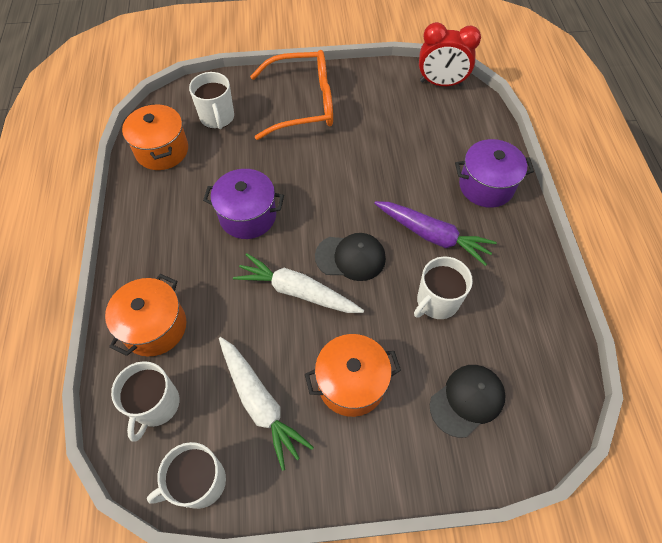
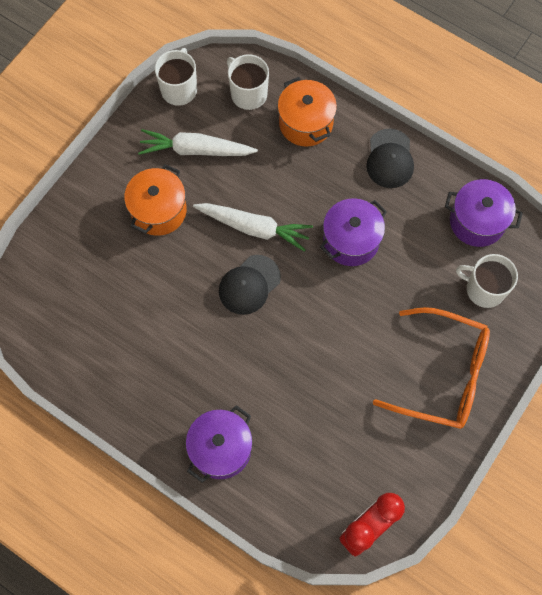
camera: 130 degrees right, 10 degrees up
(162, 150) = (477, 221): orange pot -> purple pot
(297, 291) = (254, 228): white carrot -> white carrot turned 45 degrees clockwise
(303, 104) = (443, 375): orange glasses -> orange glasses turned 105 degrees counterclockwise
(432, 235) = (215, 360): purple carrot -> none
(437, 301) = (162, 313): white mug -> none
(467, 400) = (83, 269): black cap -> black cap (390, 159)

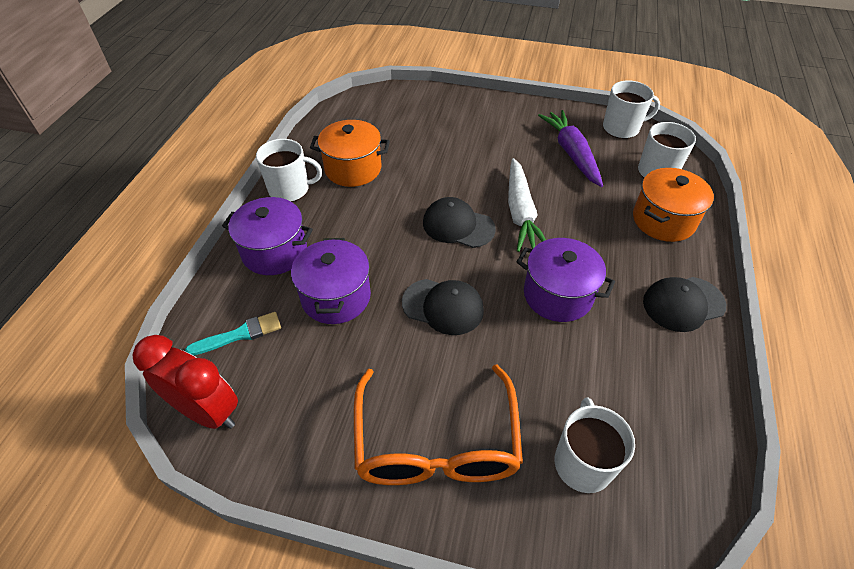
camera: 70 degrees right, 20 degrees down
(141, 419) = (290, 189): none -> white mug
(158, 210) = (496, 147): orange pot -> orange pot (353, 169)
(196, 150) = (571, 153): white carrot -> purple carrot
(304, 493) = (240, 334): none -> turquoise brush
(331, 329) = (443, 306): none -> black cap
(477, 221) = (673, 425): purple pot -> purple pot (336, 297)

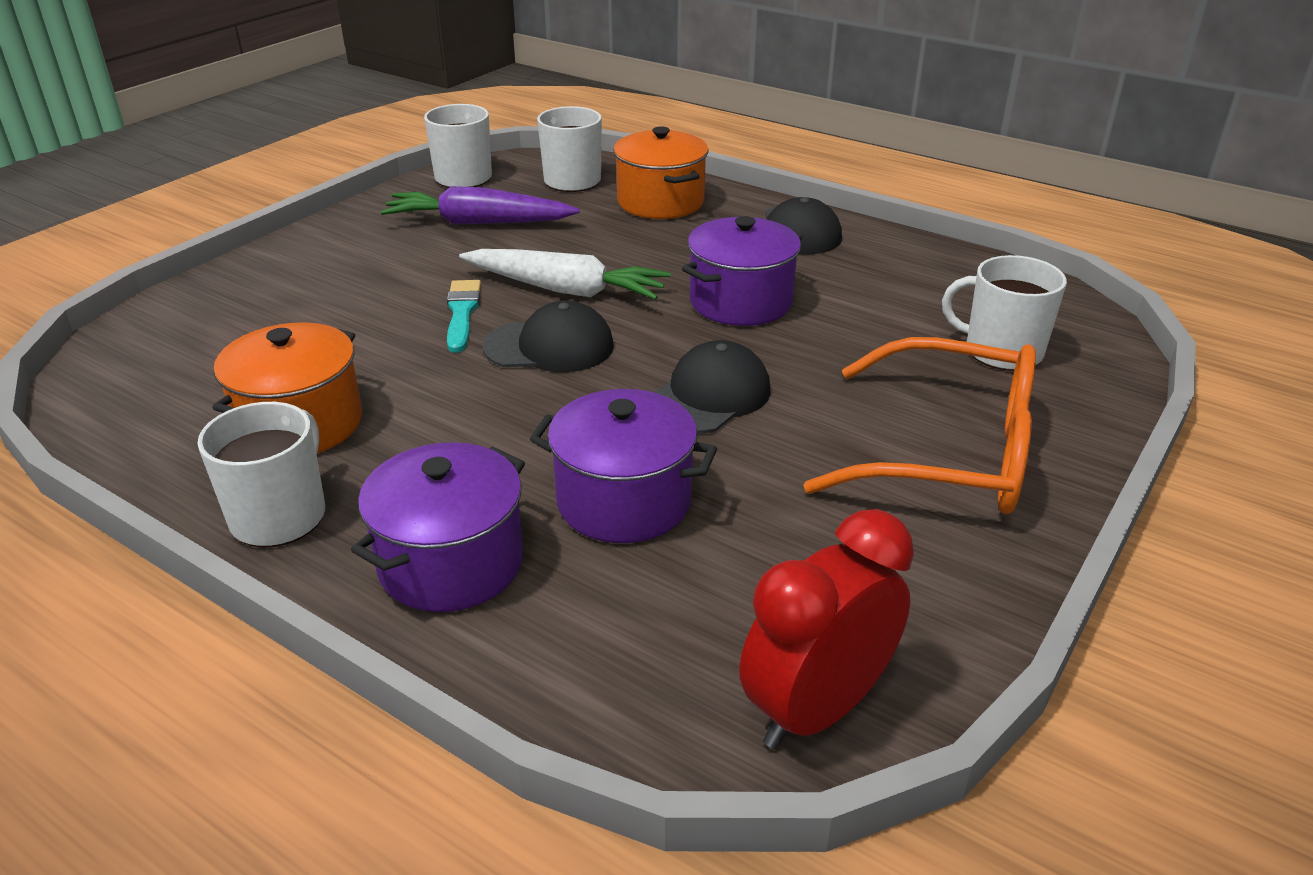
camera: 70 degrees left, 15 degrees down
(240, 334) = (646, 641): turquoise brush -> turquoise brush (462, 313)
(458, 226) = (549, 346): black cap -> black cap turned 135 degrees counterclockwise

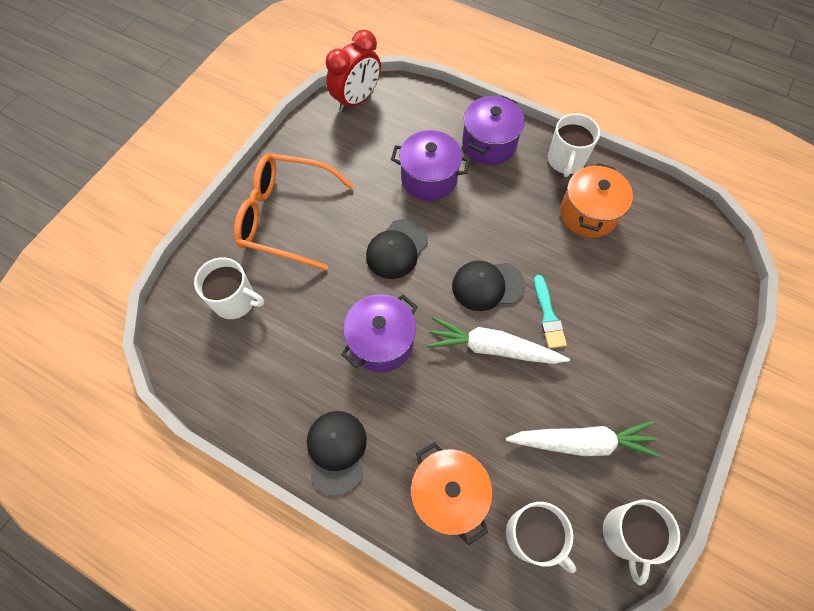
camera: 175 degrees right, 30 degrees up
(479, 223) = (581, 442): purple carrot -> white carrot

